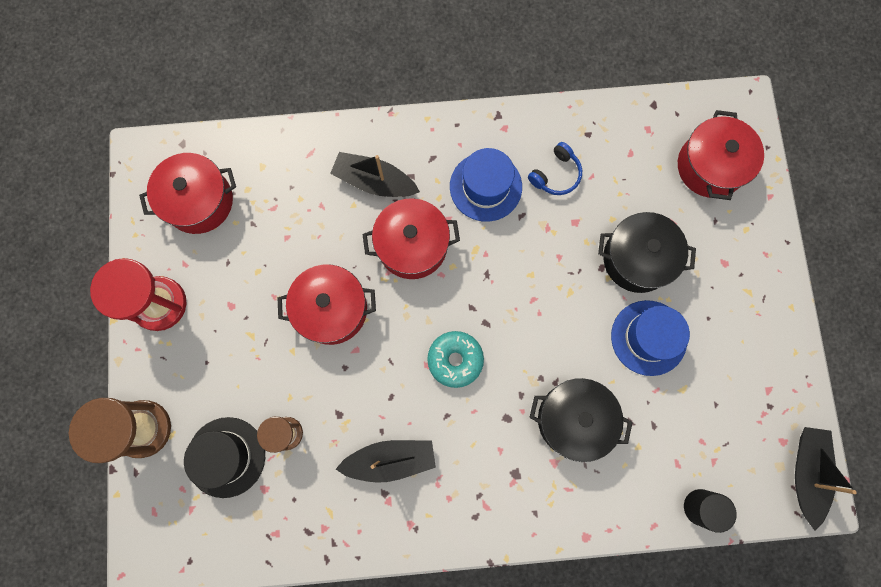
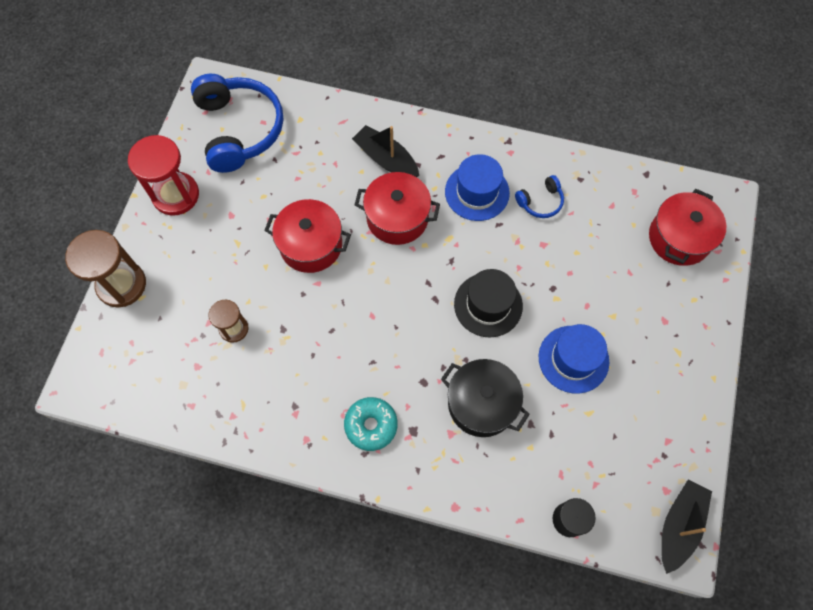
camera: 20 degrees right, 10 degrees down
(199, 201) = (239, 129): red pot -> blue headphones
(226, 457) = (177, 330): black hat -> black hat (488, 305)
(390, 459) = (311, 380): black boat -> none
(455, 360) = (397, 319): turquoise donut -> turquoise donut (371, 425)
(637, 259) = (587, 291): black pot -> none

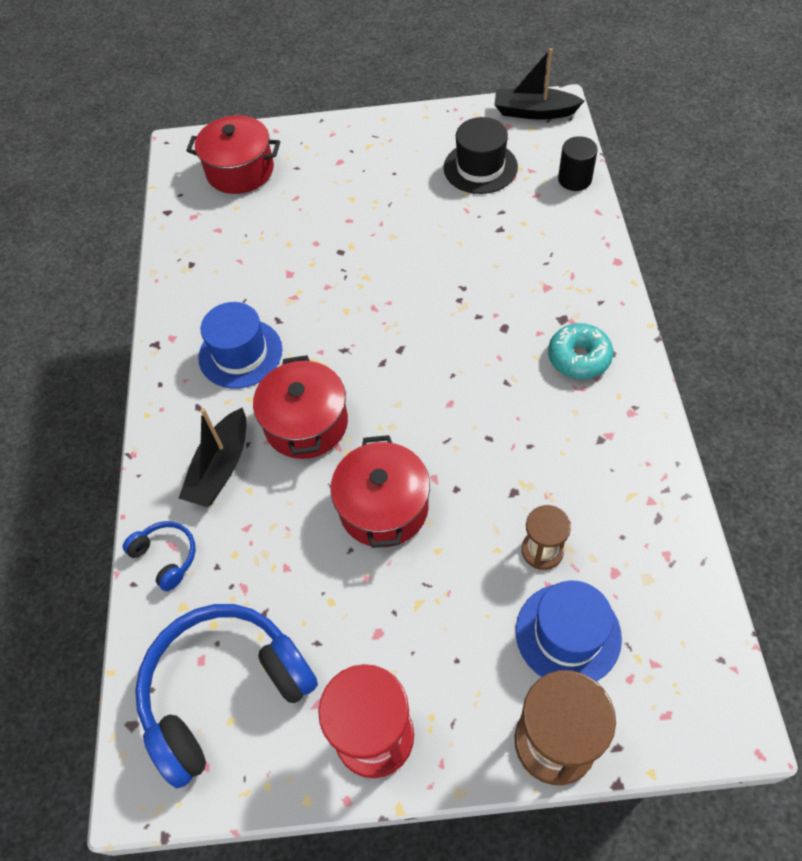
camera: 105 degrees left, 10 degrees down
(481, 403) = (500, 272): black pot -> none
(488, 305) = (385, 299): black hat -> black hat (480, 167)
(540, 202) = (234, 290): blue headphones -> blue headphones (166, 556)
(573, 359) = (414, 215): blue hat -> blue hat (568, 634)

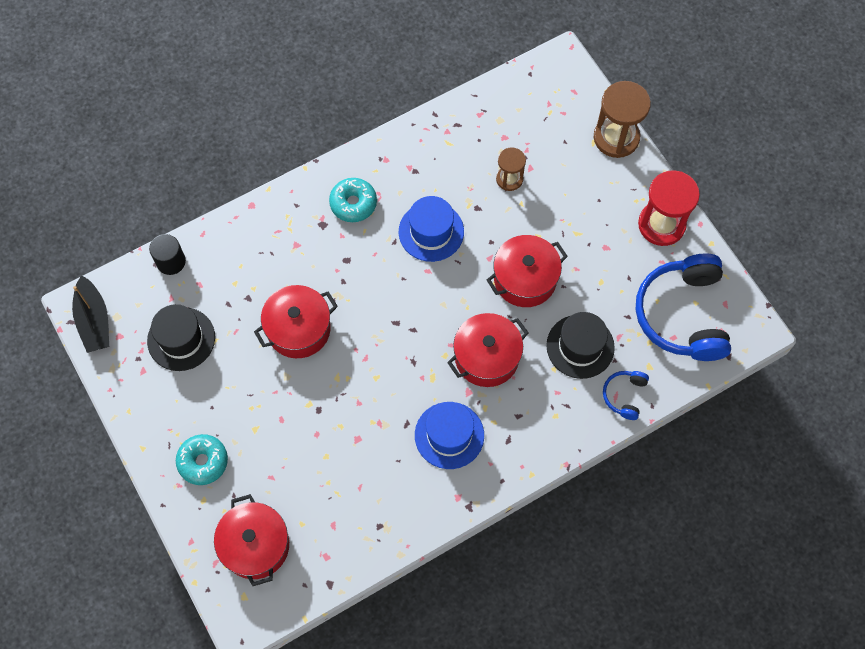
camera: 120 degrees left, 10 degrees up
(220, 468) = (547, 396): black boat -> none
(224, 691) = (682, 314): blue headphones -> blue headphones turned 60 degrees clockwise
(258, 533) = (580, 346): none -> black hat
(343, 154) = (203, 461): none -> turquoise donut
(440, 260) = (298, 329): none -> red pot
(568, 634) = (554, 149): blue hat -> blue hat (431, 231)

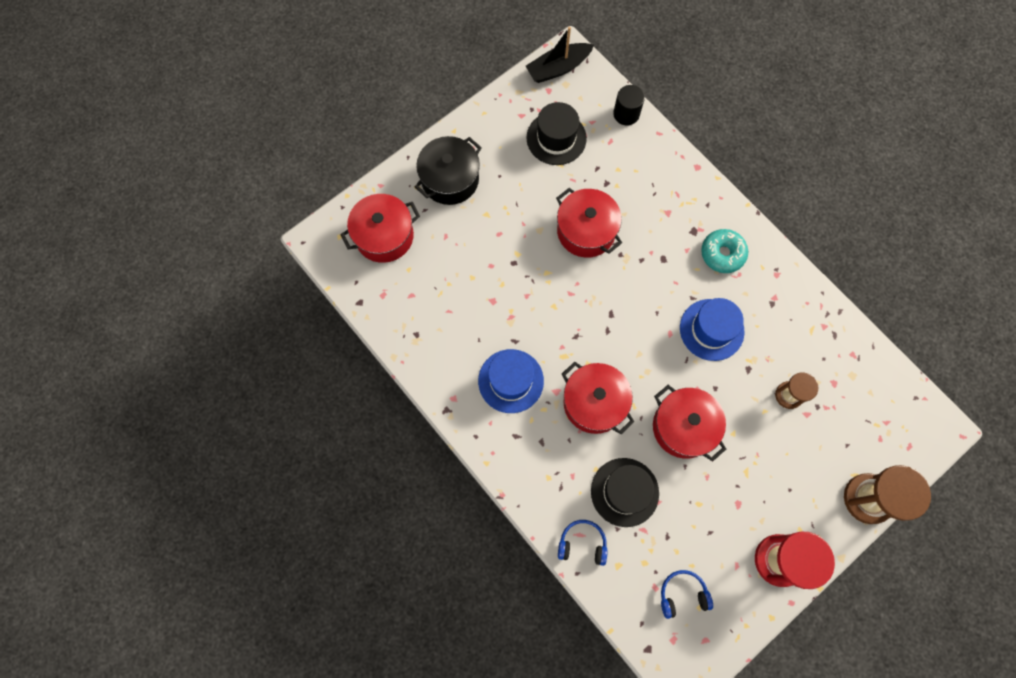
camera: 80 degrees right, 5 degrees up
(203, 461) = (450, 179): turquoise donut -> black pot
(682, 314) = (682, 594): blue headphones -> blue headphones, size x0.45

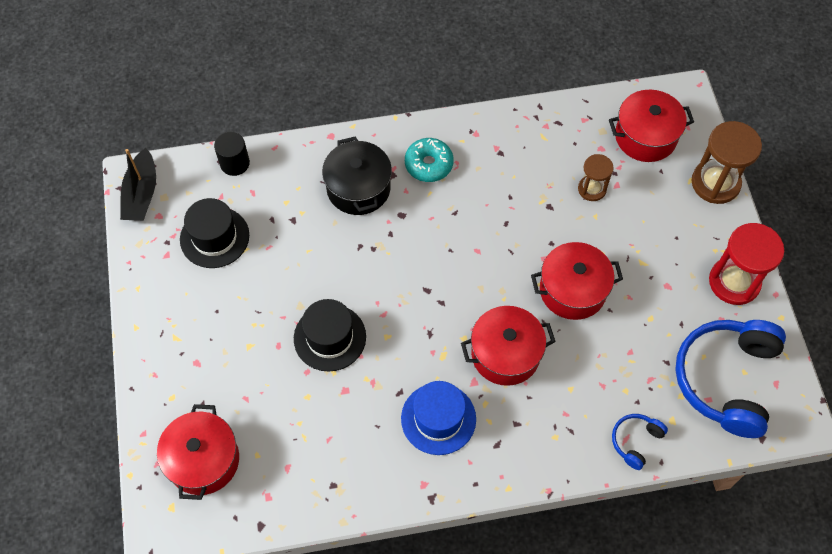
camera: 60 degrees left, 10 degrees down
(450, 179) = (187, 360): black pot -> black pot (358, 188)
(586, 231) = (329, 265): red pot -> red pot (645, 137)
(624, 492) = (606, 375): black hat -> black hat (330, 337)
(682, 594) = (726, 379): blue headphones -> blue headphones, size x2.22
(711, 329) = (495, 214): blue hat -> none

